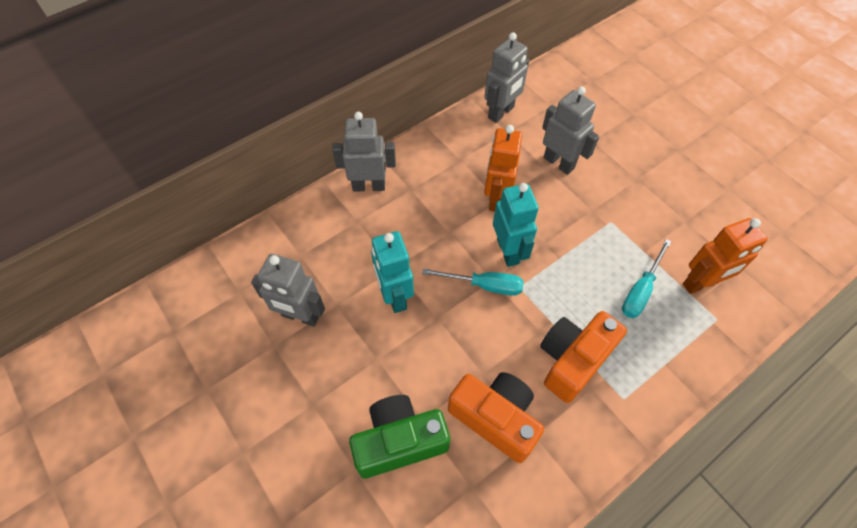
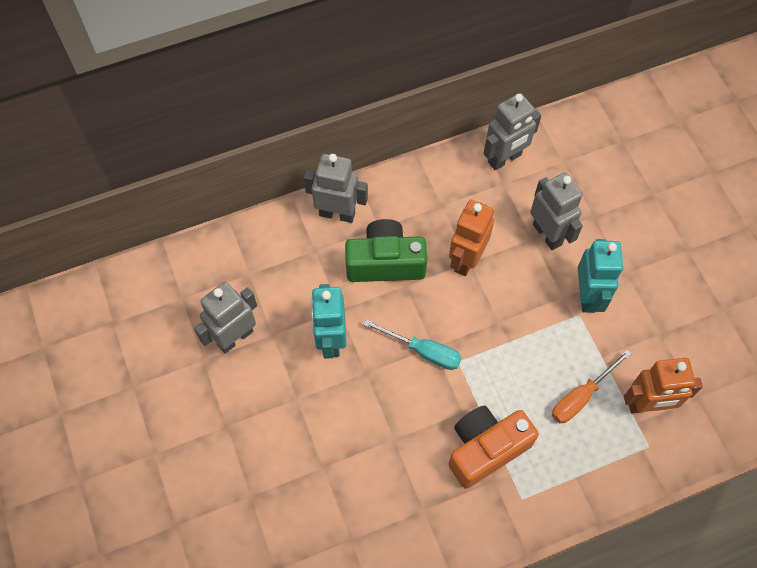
camera: 15 degrees right, 5 degrees up
(300, 316) = (235, 337): grey robot -> grey robot turned 105 degrees clockwise
(399, 441) = (296, 481): green camera -> green camera (385, 263)
(495, 418) = (392, 484): orange camera -> none
(508, 251) = (459, 321): turquoise robot -> turquoise robot (587, 296)
(640, 290) = (581, 396): turquoise screwdriver -> orange screwdriver

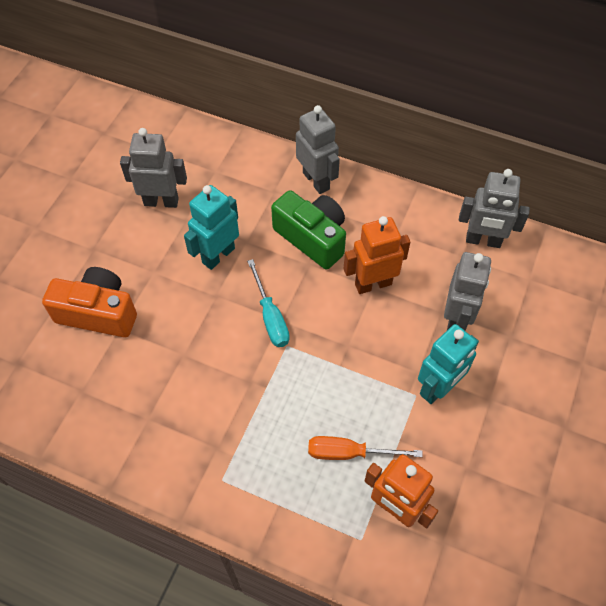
camera: 45 degrees right, 5 degrees down
(486, 449) = (237, 421): orange camera -> orange camera (98, 313)

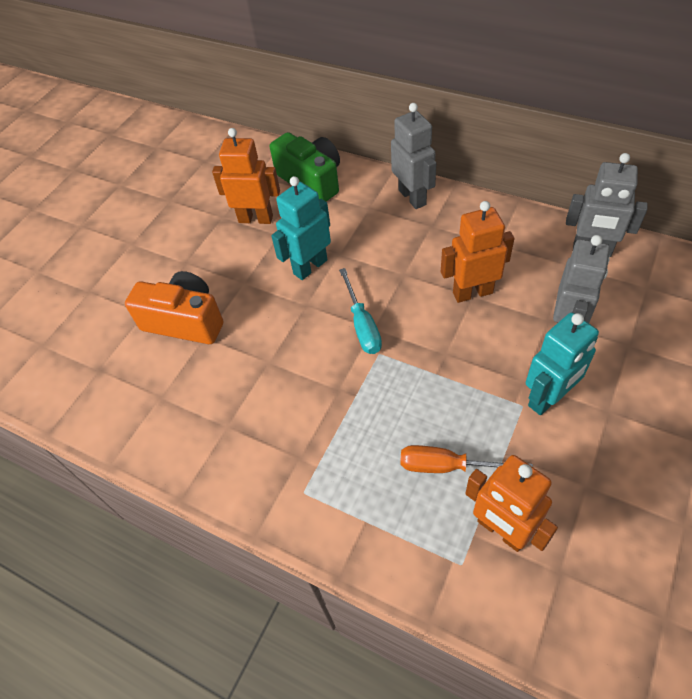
camera: 10 degrees right, 5 degrees down
(161, 201) = (256, 219): grey robot -> orange robot
(312, 238) = (408, 249): green camera -> green camera (311, 180)

